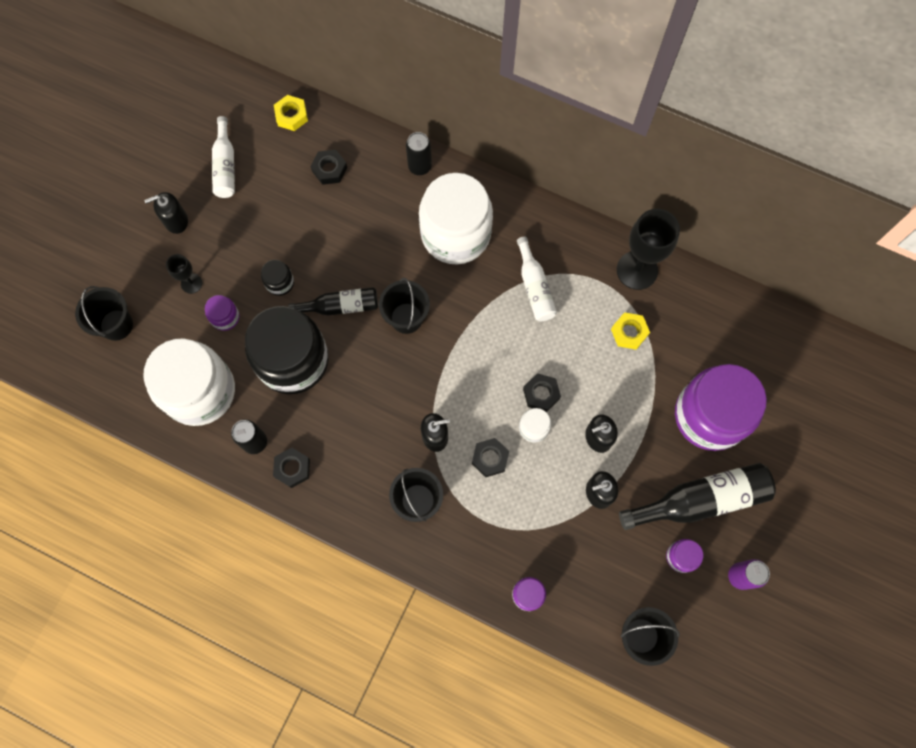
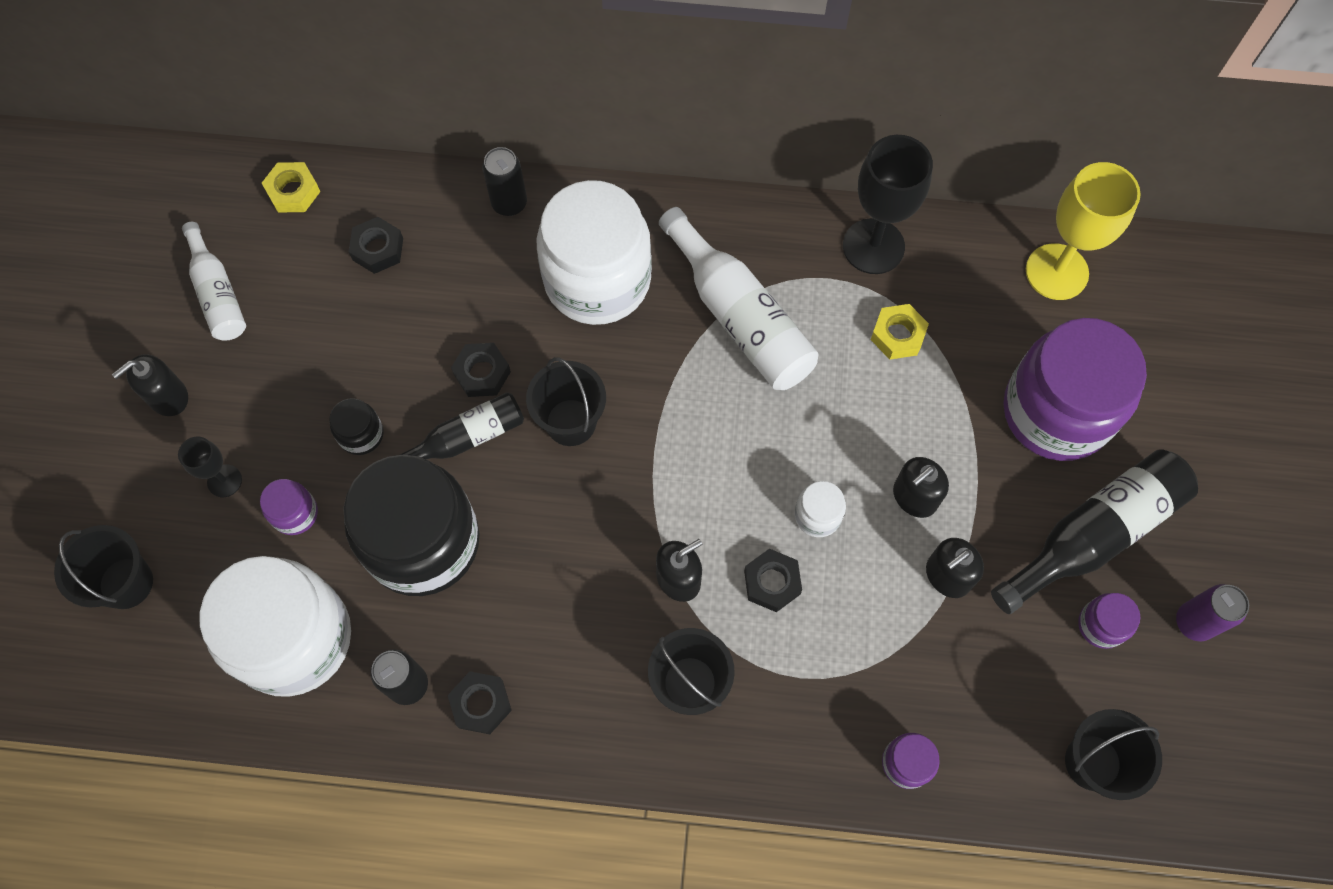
camera: 20 degrees left, 5 degrees down
(535, 287) = (740, 316): white bottle -> white bottle, size x1.63
(541, 394) = (808, 463): black nut -> black nut (482, 373)
(748, 326) = (1056, 272): none -> yellow goblet

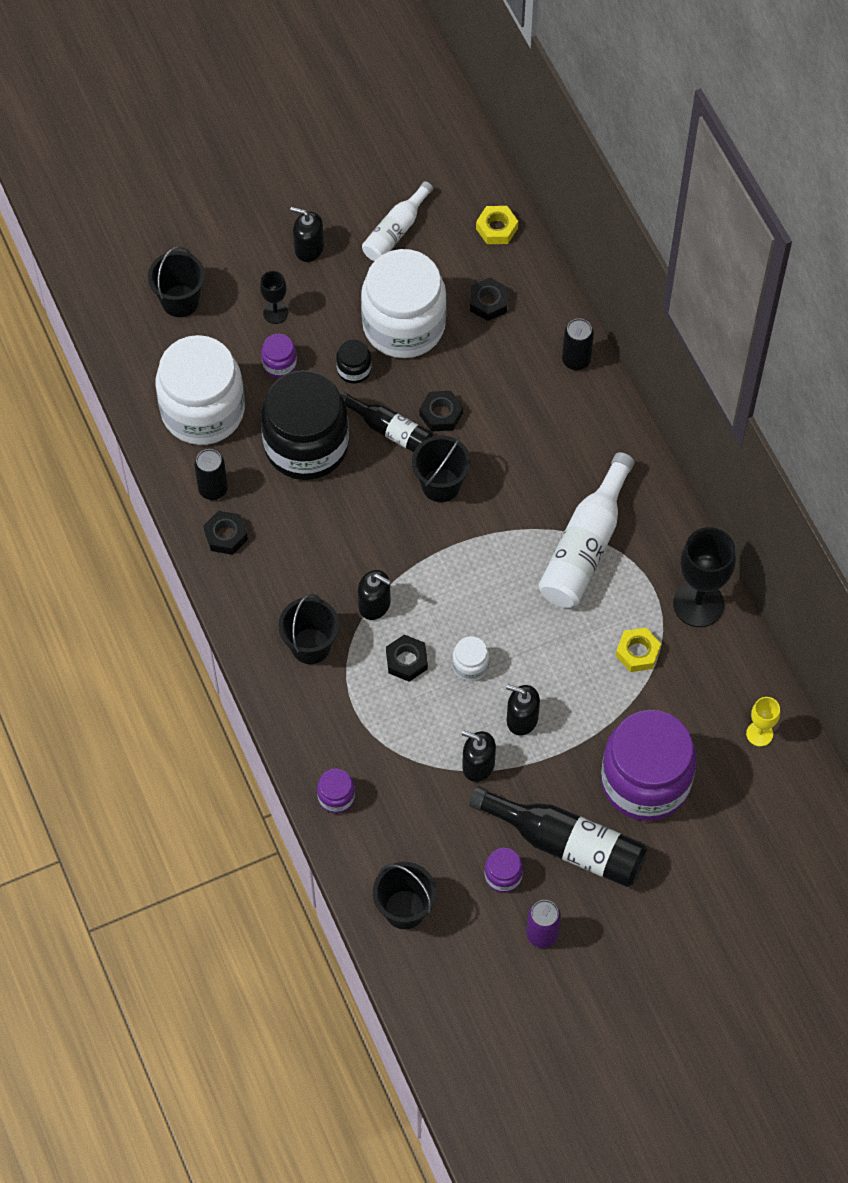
camera: 60 degrees right, 5 degrees down
(597, 280) = (554, 445): white jar -> white jar (404, 325)
(1056, 272) = (759, 734): yellow goblet -> yellow goblet, size x0.52

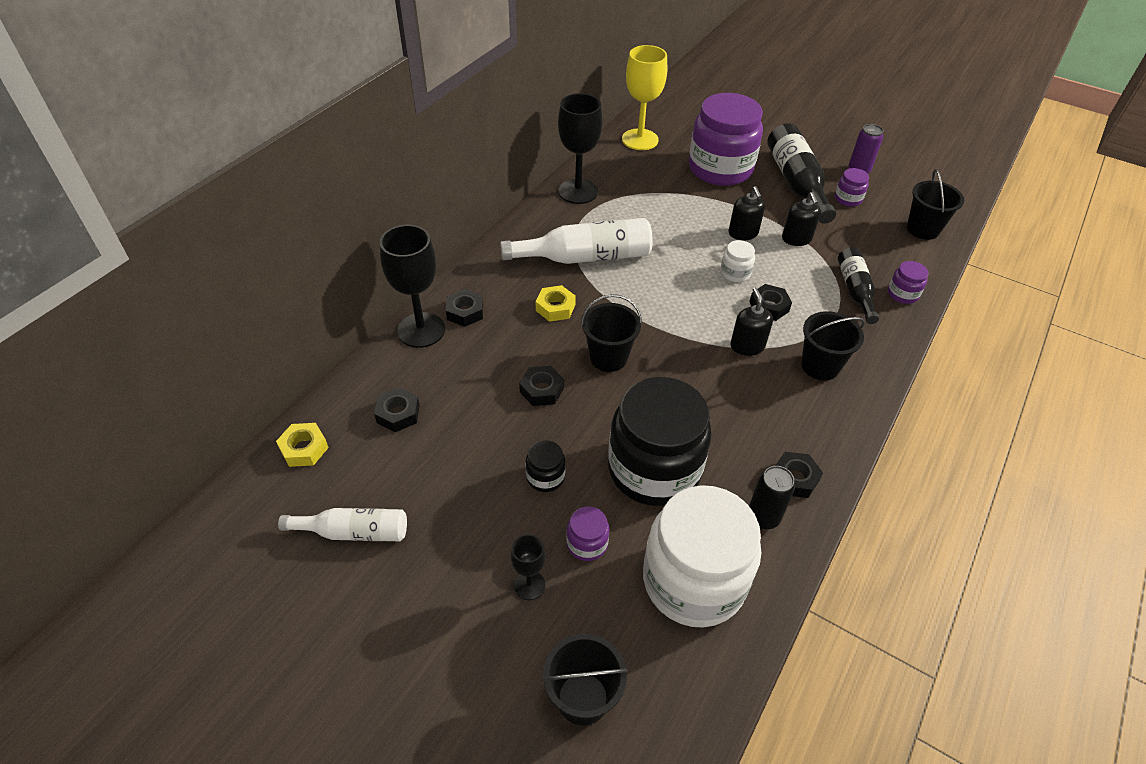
camera: 125 degrees left, 15 degrees down
(309, 248) = (424, 603): black soap dispenser -> none
(390, 430) = (586, 416): black bottle -> black bottle (855, 290)
(404, 325) = (467, 464): white jar -> none
(576, 360) = (421, 330): black can -> black goblet
(576, 404) = (465, 312): none -> black nut
(637, 652) = (640, 203): yellow nut -> yellow nut (555, 307)
(759, 734) = (640, 139): yellow goblet -> yellow goblet, size x1.94

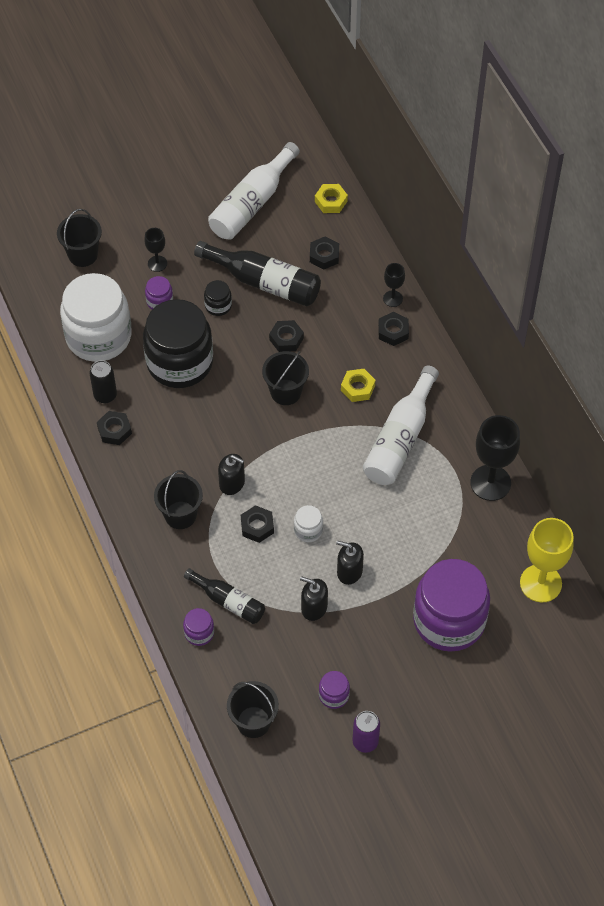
camera: 125 degrees right, 10 degrees up
(354, 532) = (252, 203): white bottle -> white bottle, size x1.63
(421, 330) = (392, 298): black goblet -> black goblet, size x0.52
(796, 183) = (385, 670): black bottle -> black bottle (264, 282)

